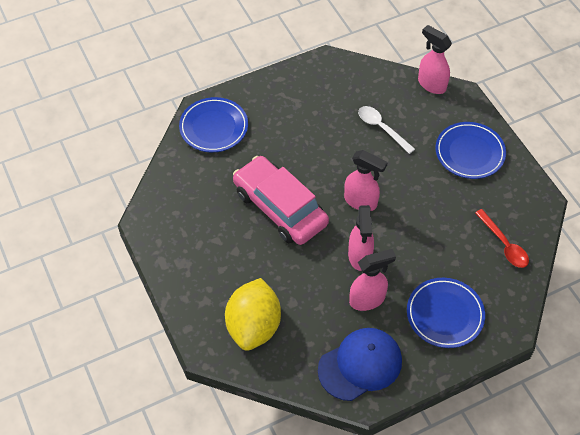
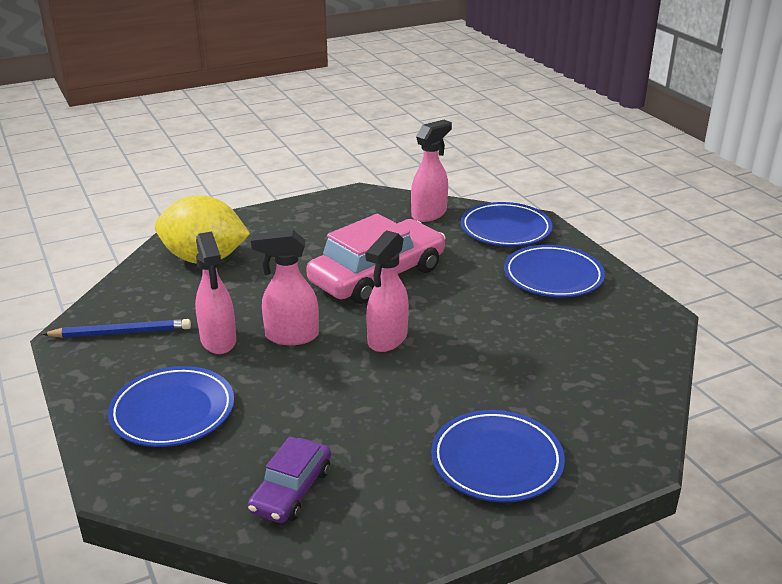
camera: 90 degrees right, 25 degrees down
(282, 107) = (553, 276): none -> blue plate
(360, 365) = (121, 333): blue cap -> blue pencil
(381, 128) = (533, 363): white spoon -> none
(431, 84) = (650, 422): pink spray bottle -> pink spray bottle (429, 214)
(504, 244) = (291, 490): red spoon -> purple car

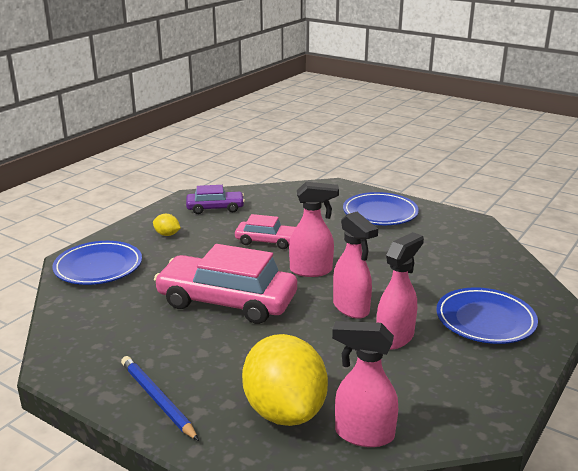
camera: 120 degrees left, 5 degrees down
(121, 333) = (447, 395): blue pencil -> blue pencil (157, 399)
(291, 490) = (478, 256): purple car -> purple car (215, 208)
(429, 214) = (87, 310): pink spray bottle -> pink spray bottle (363, 434)
(484, 333) = (267, 241): none -> pink car
(553, 276) = (167, 234): blue plate -> yellow lemon

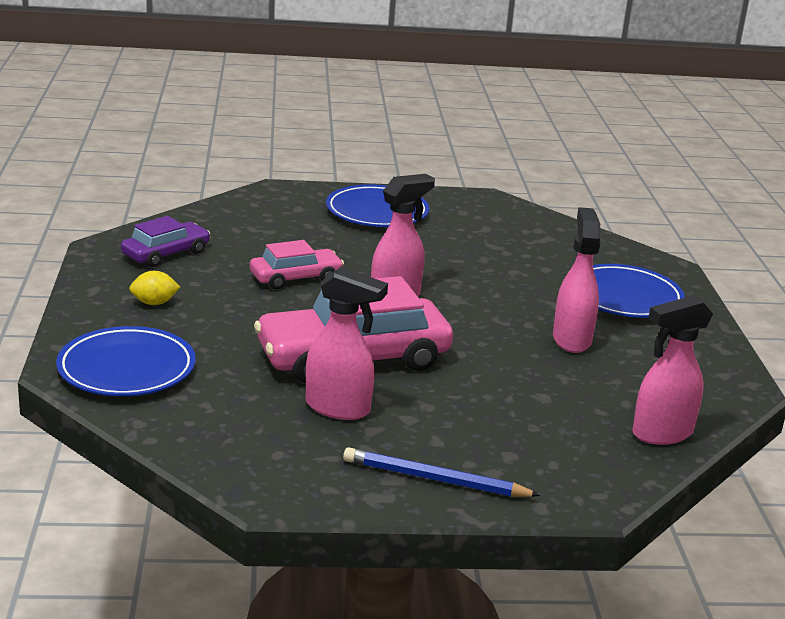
camera: 40 degrees left, 0 degrees up
(284, 411) = (570, 441): yellow lemon -> none
(351, 308) = (492, 324): pink spray bottle -> pink spray bottle (338, 408)

